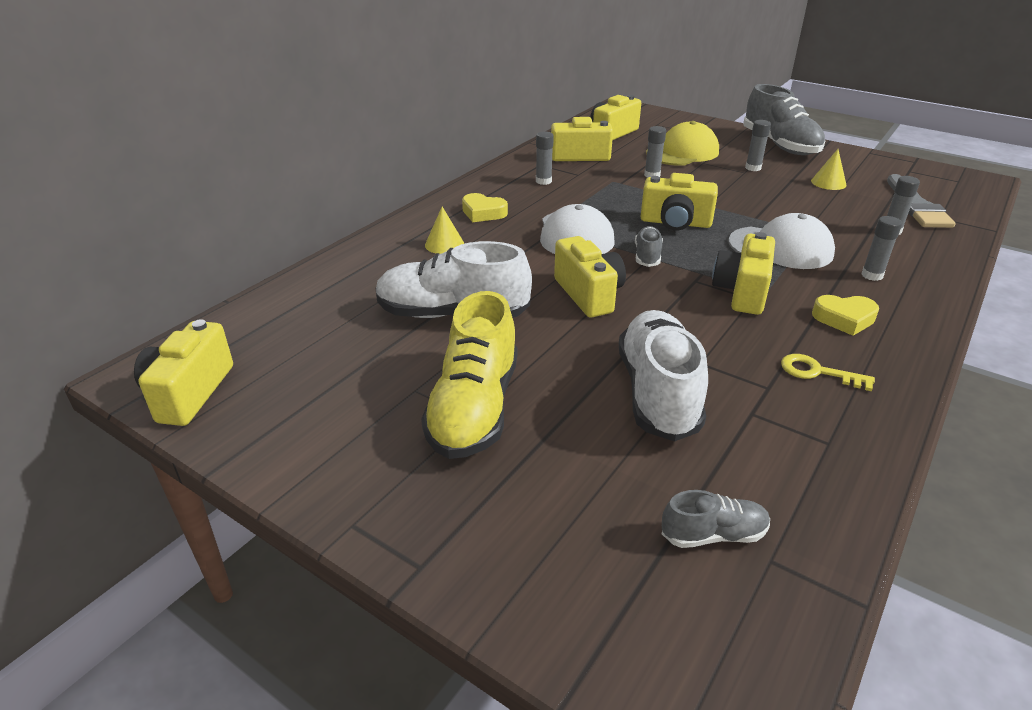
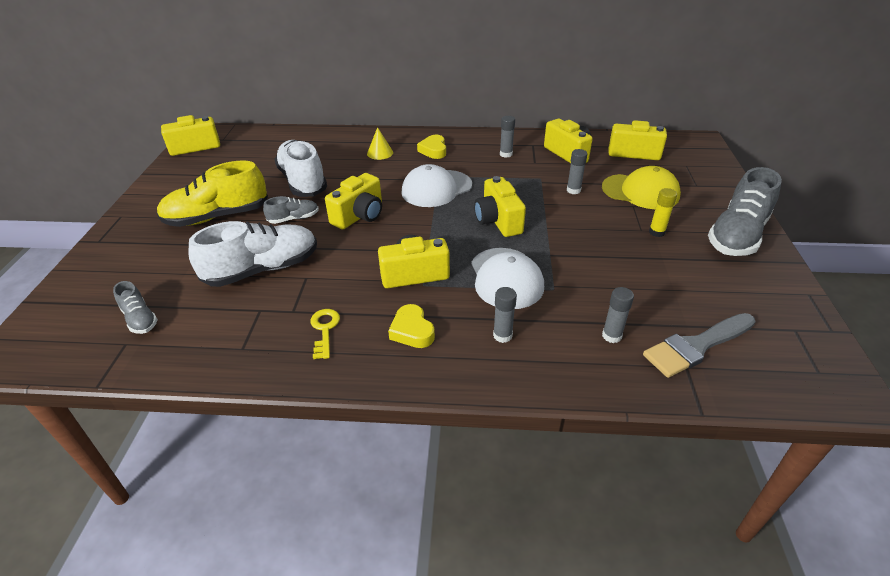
camera: 60 degrees right, 5 degrees up
(647, 256) = (432, 223): grey shoe -> grey shoe (294, 218)
(753, 168) = (656, 232): grey glue stick -> yellow glue stick
(828, 183) = (681, 280): yellow cone -> none

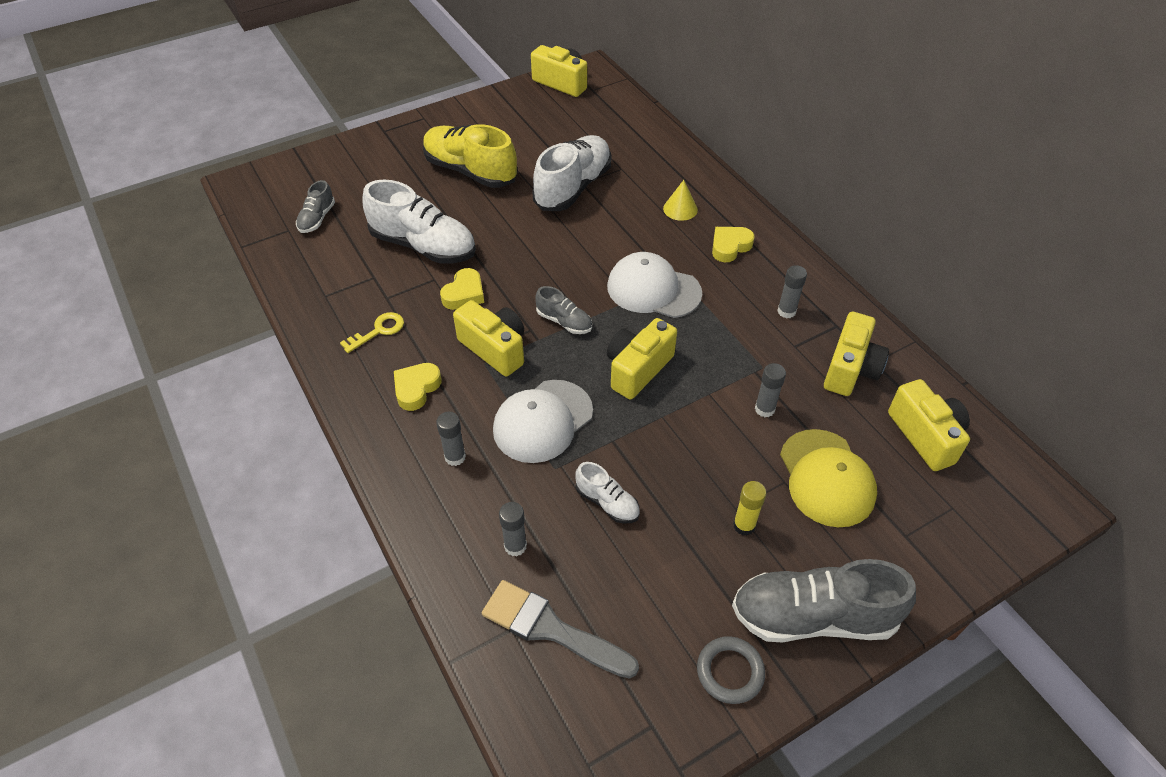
camera: 55 degrees right, 10 degrees up
(294, 218) = (509, 219): grey shoe -> grey shoe (564, 321)
(341, 268) = (464, 294): none -> yellow heart
(359, 216) = (552, 260): yellow camera -> none
(602, 277) = (607, 502): none -> white shoe
(764, 281) = (730, 672): none -> grey ring

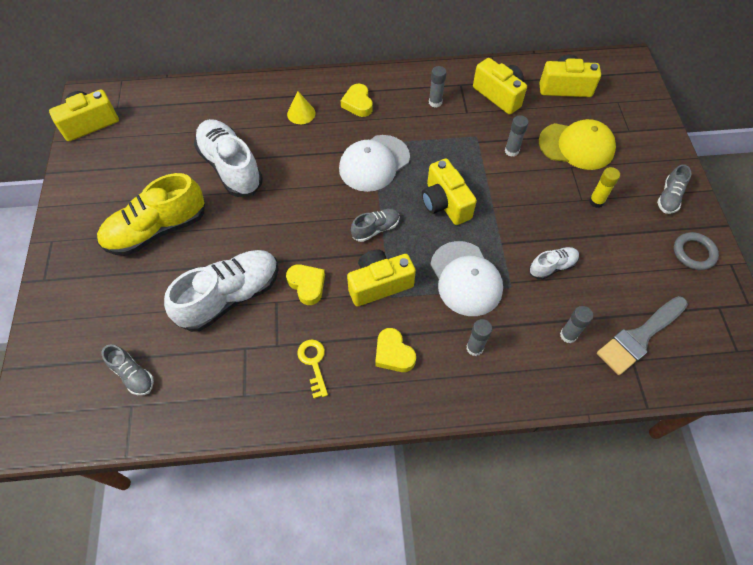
camera: 65 degrees left, 10 degrees up
(813, 617) = (669, 197): grey shoe -> grey shoe, size x0.50

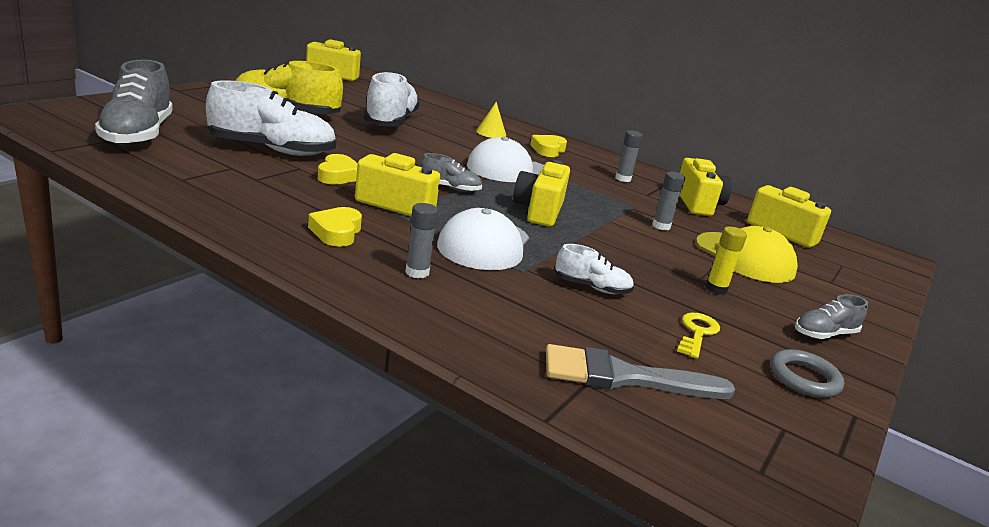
camera: 35 degrees right, 35 degrees down
(133, 375) = (138, 134): grey shoe -> grey shoe, size x2.02
(313, 363) = (263, 199): yellow key -> yellow key (697, 333)
(568, 335) = (534, 325): grey glue stick -> none

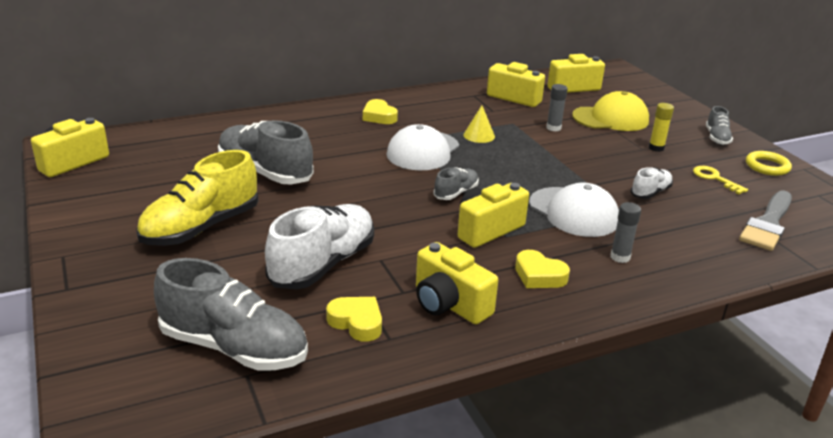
camera: 55 degrees left, 5 degrees up
(338, 175) = (408, 242): yellow heart -> yellow heart (357, 322)
(390, 122) = (265, 172): white shoe -> grey shoe
(491, 133) = (322, 129): yellow cone -> yellow cone (479, 135)
(539, 211) = (514, 167): yellow camera -> yellow camera (449, 304)
(623, 179) = (457, 108): grey glue stick -> none
(804, 378) = (767, 166): grey ring -> yellow ring

